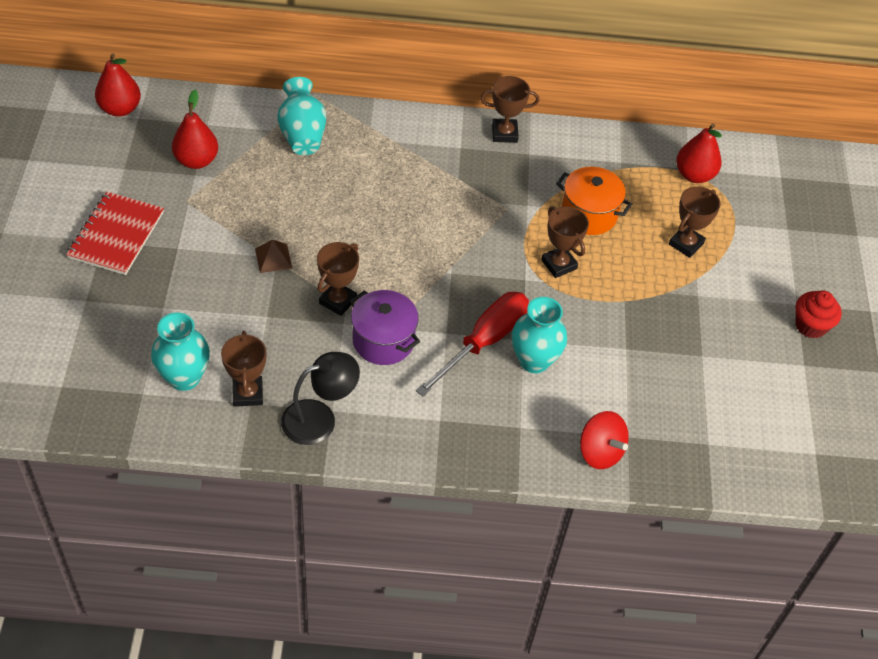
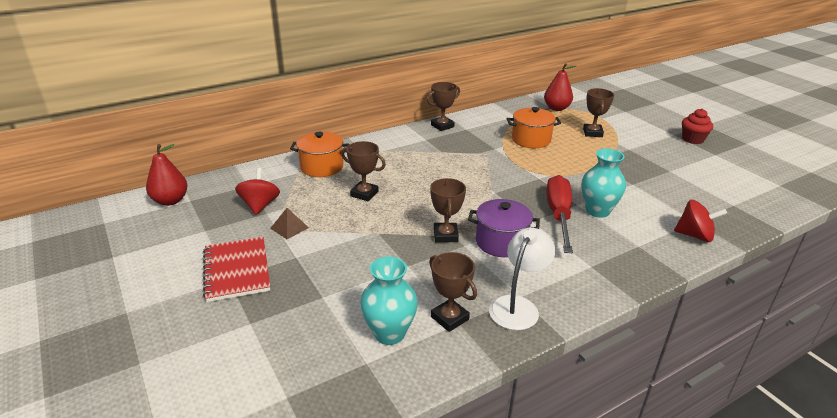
camera: 30 degrees left, 20 degrees down
(196, 160) = (260, 205): red pear -> red spinning top
(273, 258) = (374, 232): brown pyramid -> brown pyramid (289, 228)
(302, 134) = (321, 167): turquoise vase -> orange pot
(319, 418) = (518, 306): black lamp -> white lamp
(559, 264) = (546, 165): brown trophy -> brown trophy (364, 194)

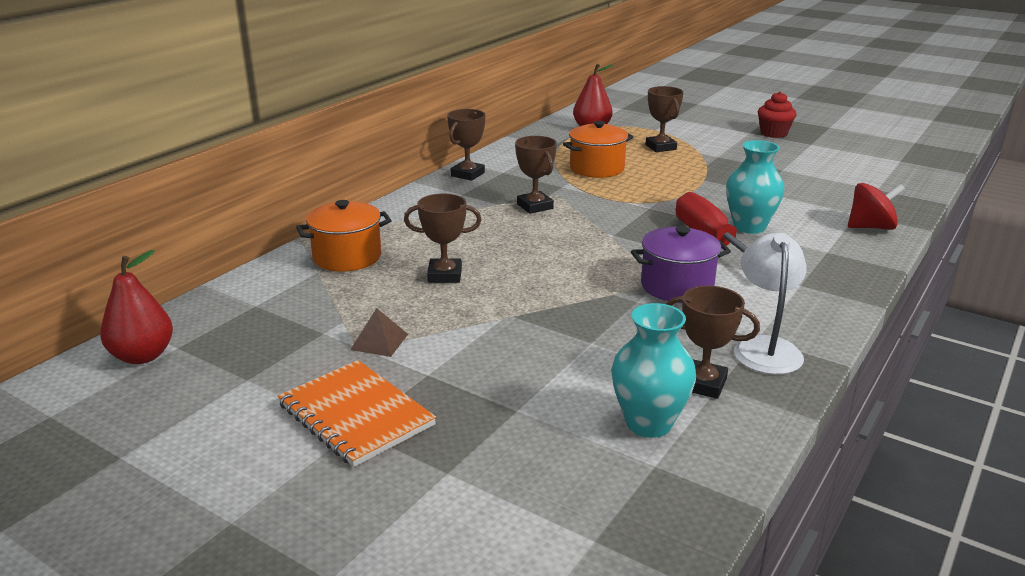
camera: 25 degrees left, 5 degrees down
(237, 270) = (356, 415): red notebook -> orange notebook
(260, 205) = (302, 326): red spinning top -> none
(445, 235) = (603, 296): brown trophy -> brown trophy (535, 206)

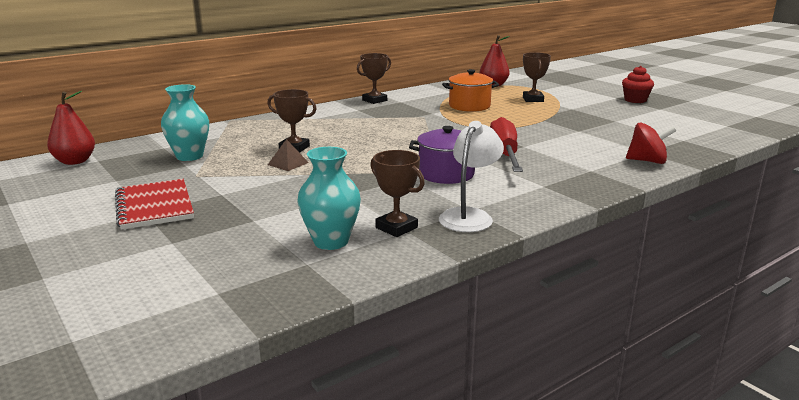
camera: 20 degrees right, 5 degrees down
(347, 257) = (245, 132): orange pot -> none
(356, 415) = (154, 206): orange notebook -> red notebook
(379, 342) = (212, 174): brown pyramid -> brown pyramid (288, 163)
(535, 206) = (399, 121): brown trophy -> none
(749, 227) = (545, 149): turquoise vase -> turquoise vase (189, 156)

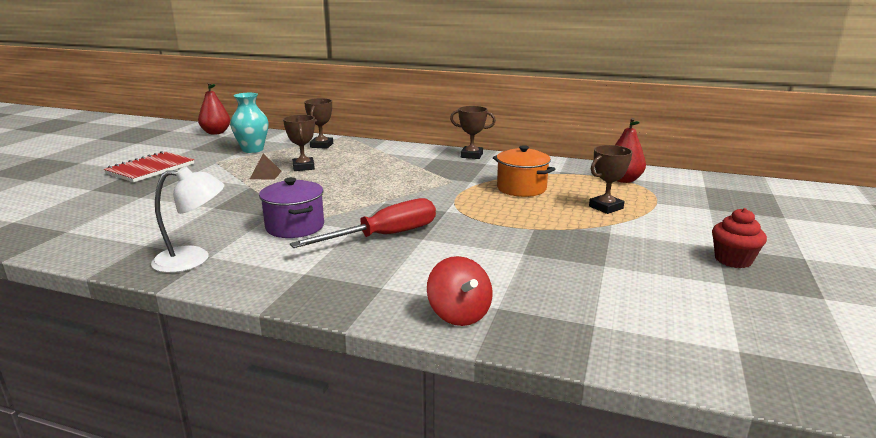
camera: 55 degrees right, 0 degrees up
(331, 241) = (110, 227): turquoise vase -> none
(396, 228) = (149, 240): brown trophy -> brown trophy (321, 145)

